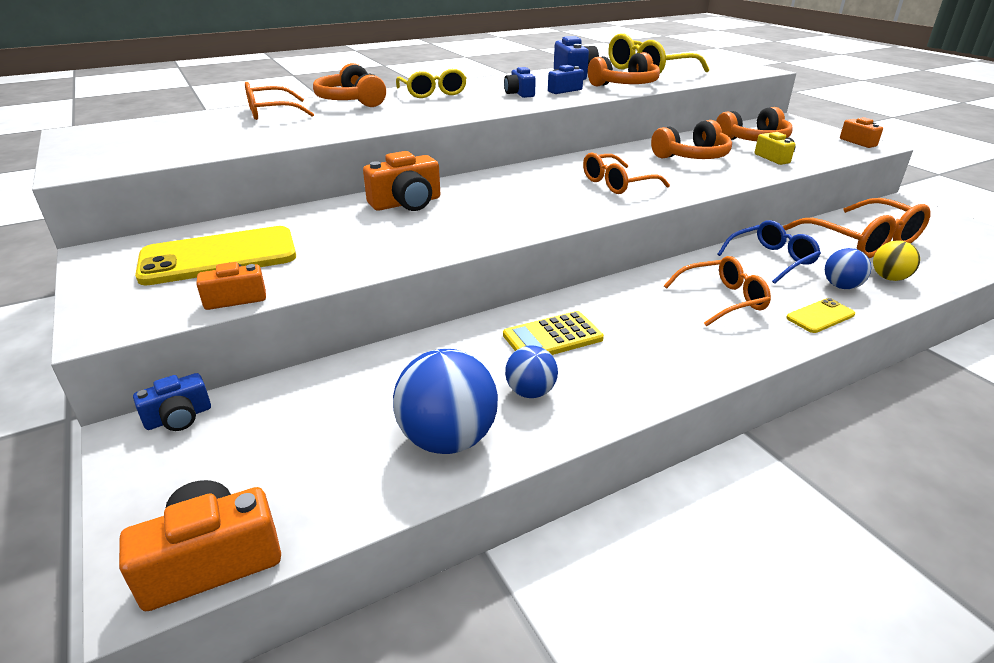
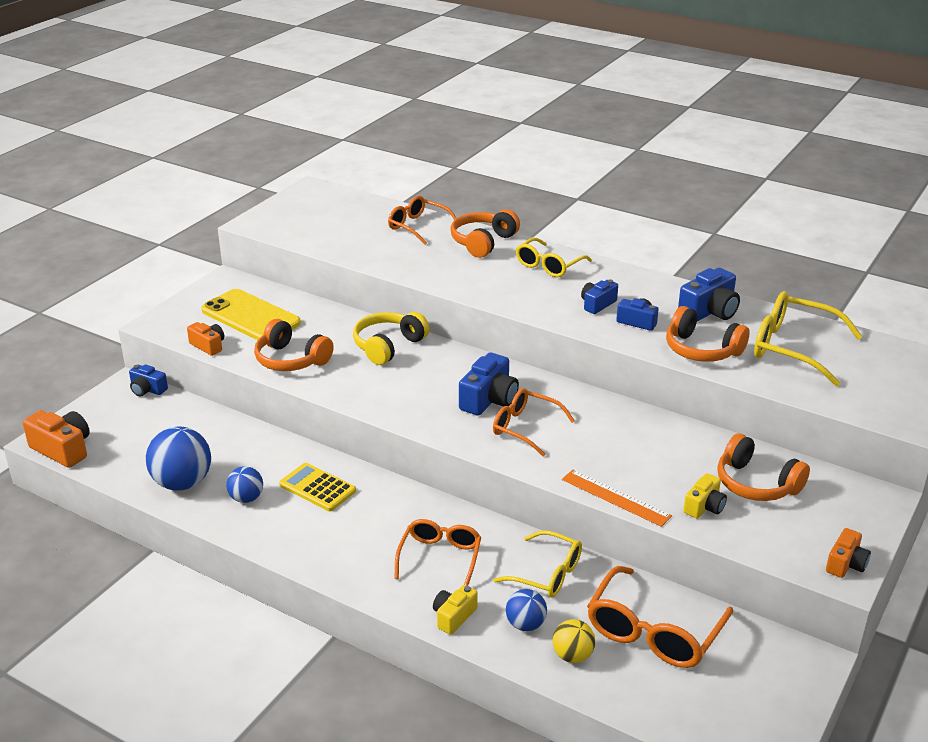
camera: 60 degrees right, 0 degrees up
(406, 203) = (388, 346): orange camera -> yellow headphones
(557, 186) = (489, 399): none -> blue camera
(692, 156) = (650, 453): orange headphones -> orange headphones (291, 360)
(723, 299) = (440, 557): orange glasses -> orange glasses turned 120 degrees counterclockwise
(746, 179) = (615, 498): none -> orange ruler
(771, 259) = (547, 574): blue glasses -> yellow glasses
(820, 316) = (453, 616): yellow phone -> yellow camera

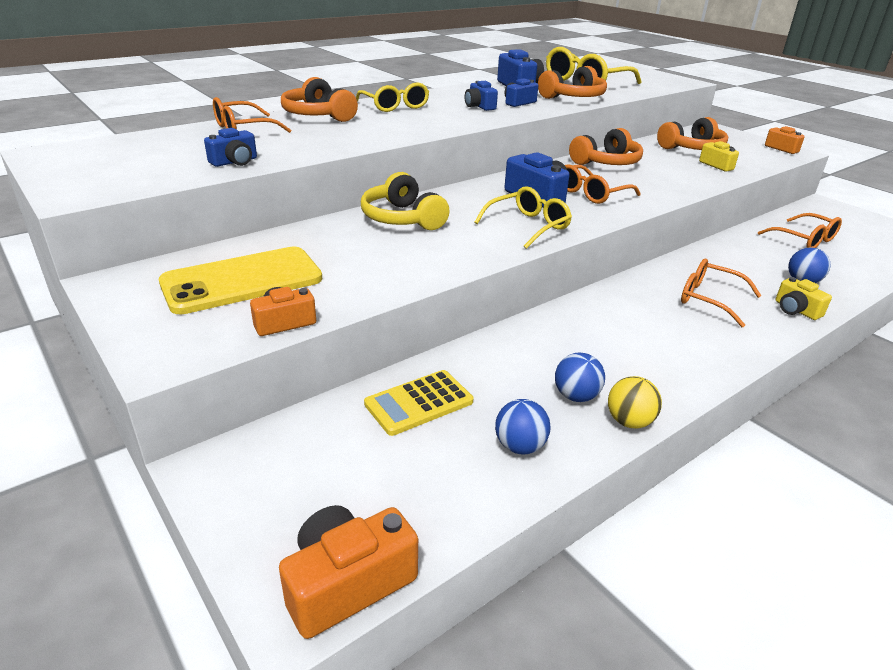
camera: 70 degrees left, 0 degrees up
(147, 389) = (246, 447): blue camera -> blue camera (235, 162)
(182, 483) = (520, 446): blue ball -> blue ball, size x0.57
(291, 360) = (380, 272): orange headphones -> orange headphones (606, 162)
(317, 488) = (573, 343): yellow calculator -> yellow calculator (419, 403)
(547, 574) = (735, 259): yellow glasses -> yellow glasses (528, 226)
(572, 655) = (838, 272): yellow ball -> yellow ball (629, 421)
(615, 498) = (703, 186): orange ruler -> none
(653, 632) = (804, 240): orange glasses -> orange glasses, size x0.66

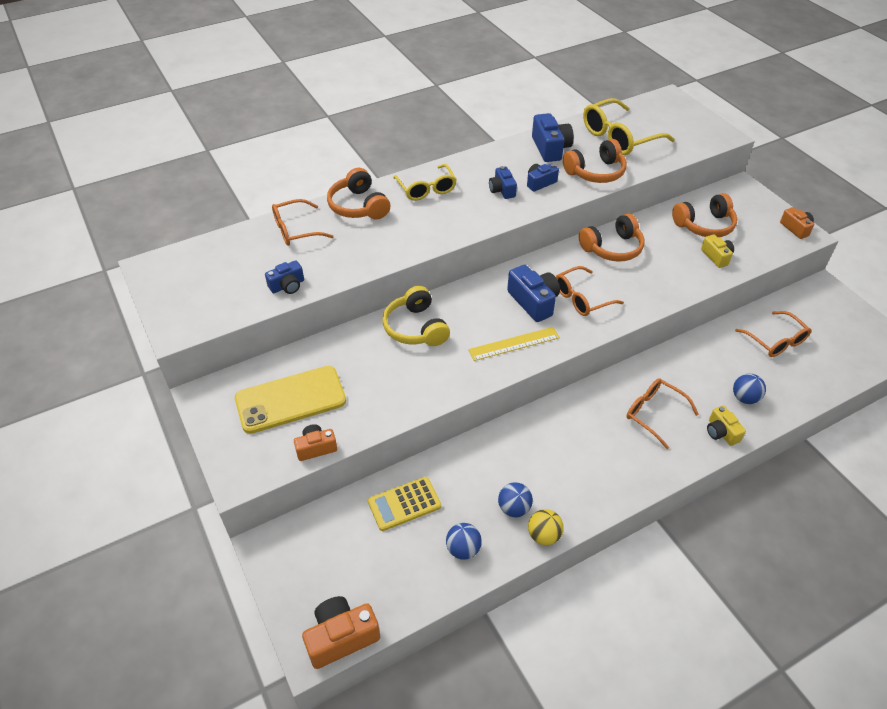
camera: 10 degrees right, 15 degrees up
(528, 226) = (514, 343): yellow glasses -> yellow ruler

